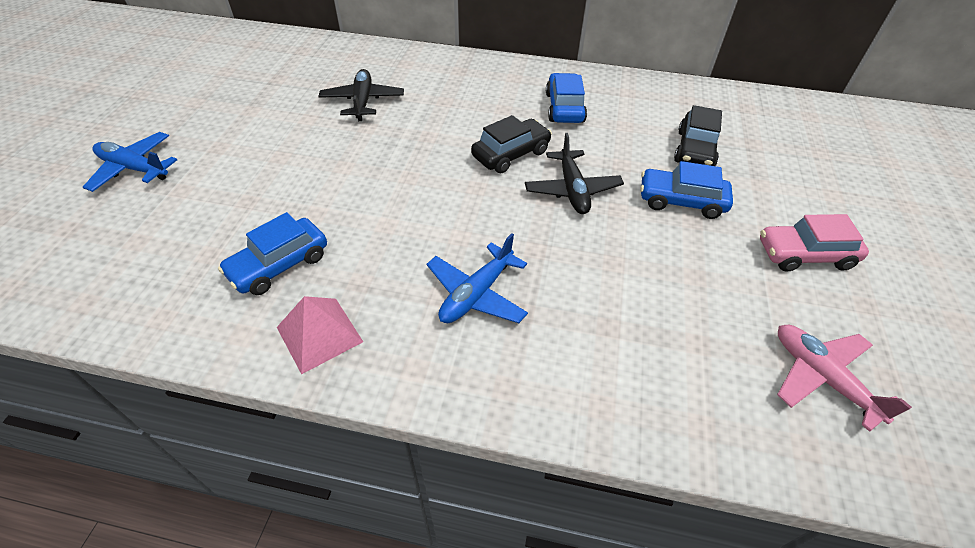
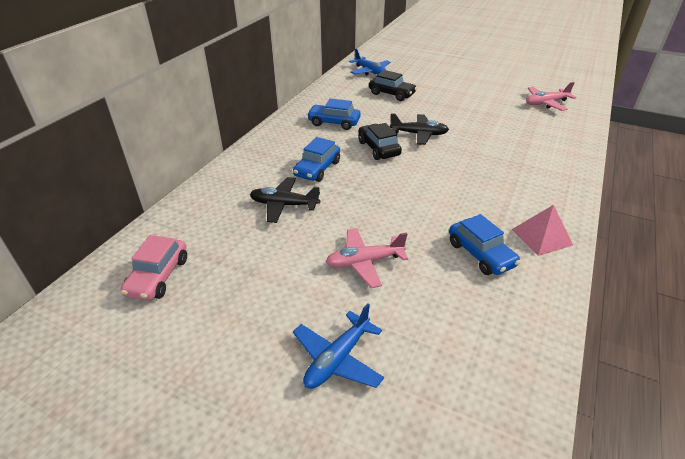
camera: 75 degrees left, 10 degrees down
(266, 169) = (364, 262): none -> pink plane
(476, 294) = (504, 177): blue plane -> blue plane (370, 72)
(681, 201) = (434, 107): blue car -> blue car (317, 169)
(804, 254) = (475, 88): pink car -> pink car (158, 276)

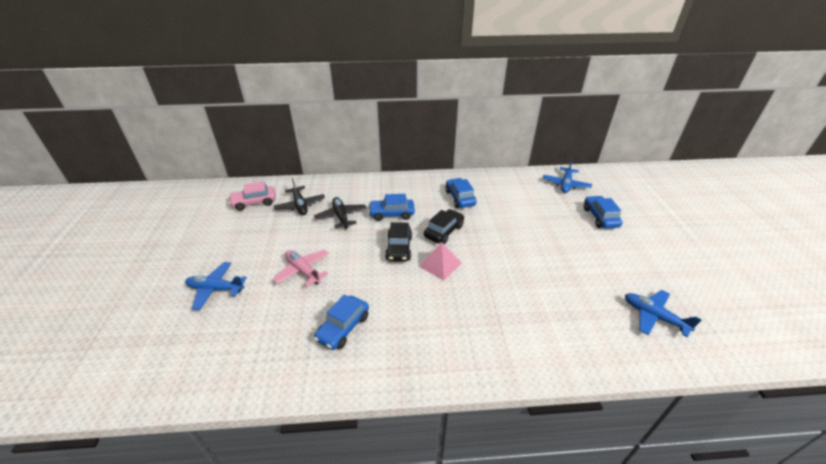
camera: 60 degrees right, 0 degrees up
(391, 94) = (539, 209): black car -> black car (399, 248)
(419, 134) = (487, 245): black plane -> black plane (300, 205)
(427, 77) = (600, 217): none -> blue car
(541, 237) = (389, 362): pink pyramid -> pink pyramid (440, 264)
(546, 103) = (654, 316): pink plane -> blue plane

